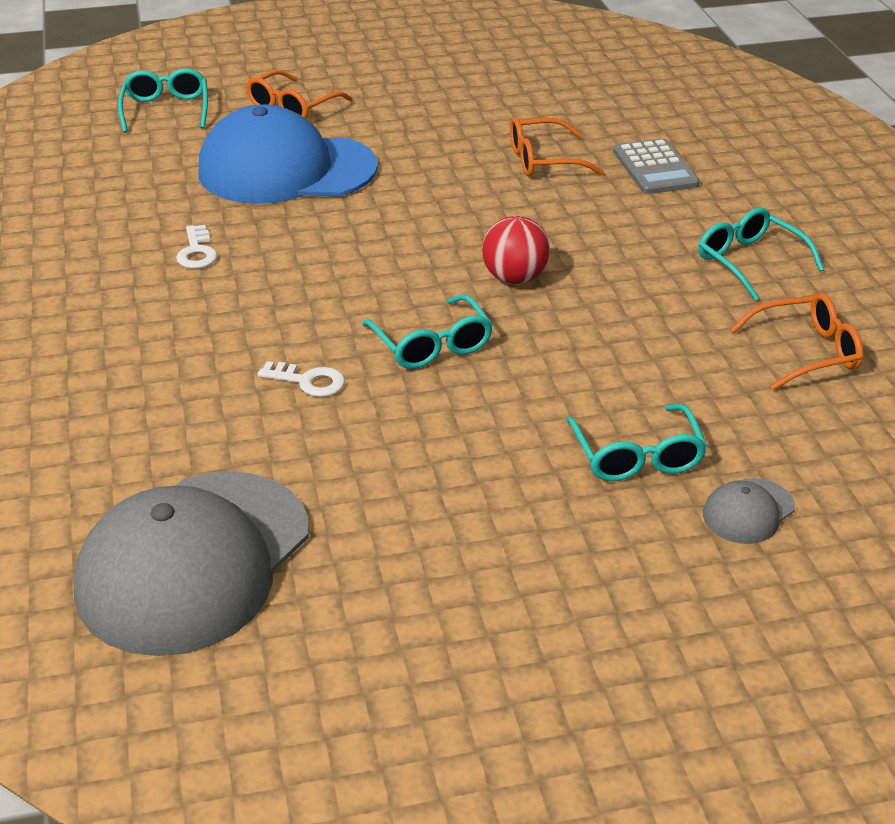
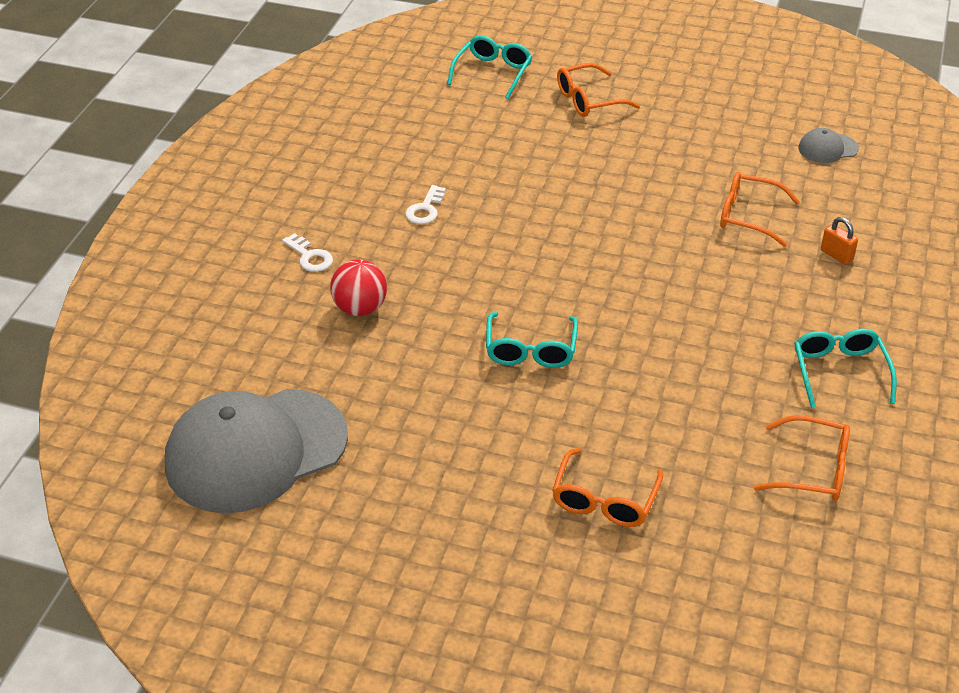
camera: 30 degrees right, 5 degrees up
(286, 169) = (541, 158): blue cap -> none
(308, 381) = (423, 346): white key -> white key (310, 257)
(514, 278) = (637, 316): red ball -> red ball (360, 308)
(637, 456) = (604, 500): turquoise glasses -> orange glasses
(654, 168) = (836, 255): grey calculator -> orange padlock
(748, 511) = (648, 578): grey cap -> grey cap (827, 148)

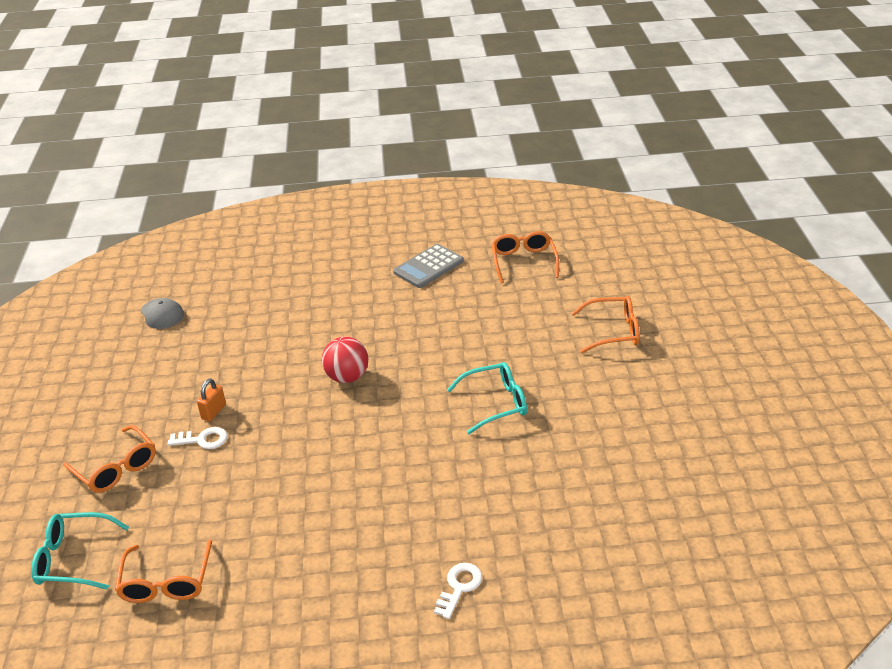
camera: 110 degrees left, 5 degrees down
(256, 450) = (713, 518): grey cap -> none
(360, 308) = (509, 520): red ball -> red ball (347, 377)
(425, 209) = (345, 527): white key -> white key (203, 439)
(748, 216) = (272, 335): orange glasses -> orange glasses (166, 582)
(836, 255) = (303, 287): orange padlock -> orange padlock (214, 412)
(839, 372) = (428, 267): turquoise glasses -> grey calculator

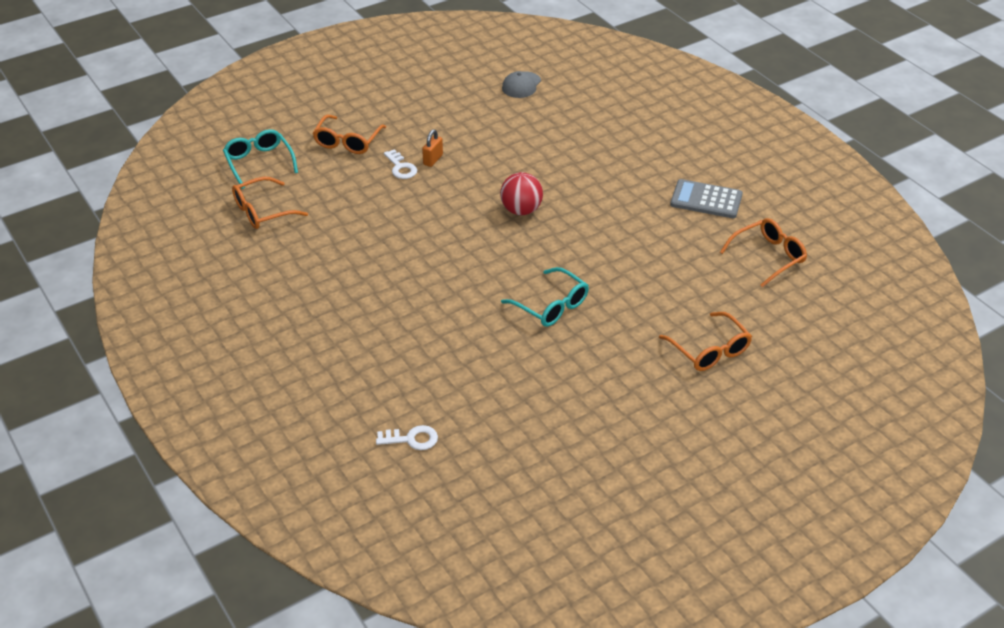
camera: 60 degrees right, 5 degrees up
(214, 412) = (433, 160): orange padlock -> orange padlock turned 60 degrees counterclockwise
(459, 587) = (337, 354): white key -> white key (412, 439)

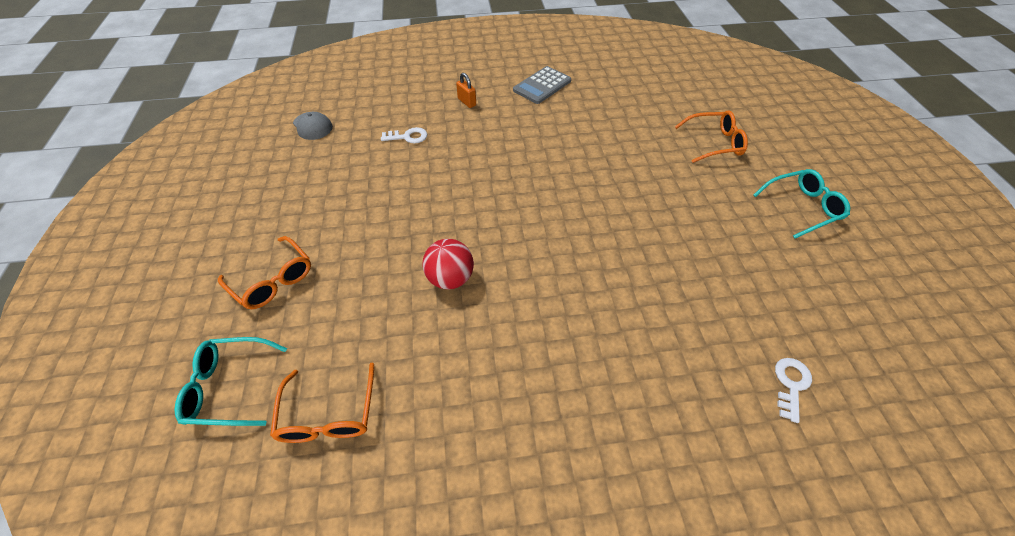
camera: 65 degrees left, 10 degrees up
(401, 167) = (357, 249): white key -> white key (408, 137)
(433, 160) = (366, 220): orange padlock -> orange padlock (467, 102)
(521, 210) = (487, 185): red ball -> red ball (450, 278)
(551, 306) = (627, 211): turquoise glasses -> turquoise glasses (802, 207)
(768, 256) = (621, 82): orange glasses -> none

